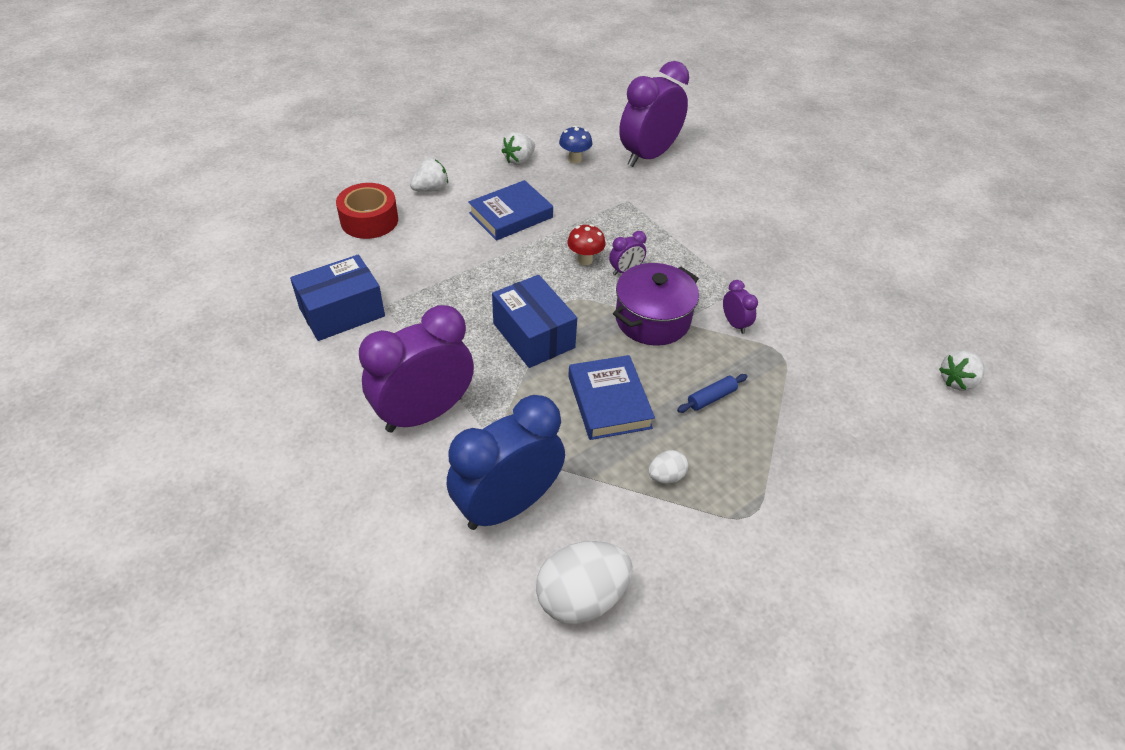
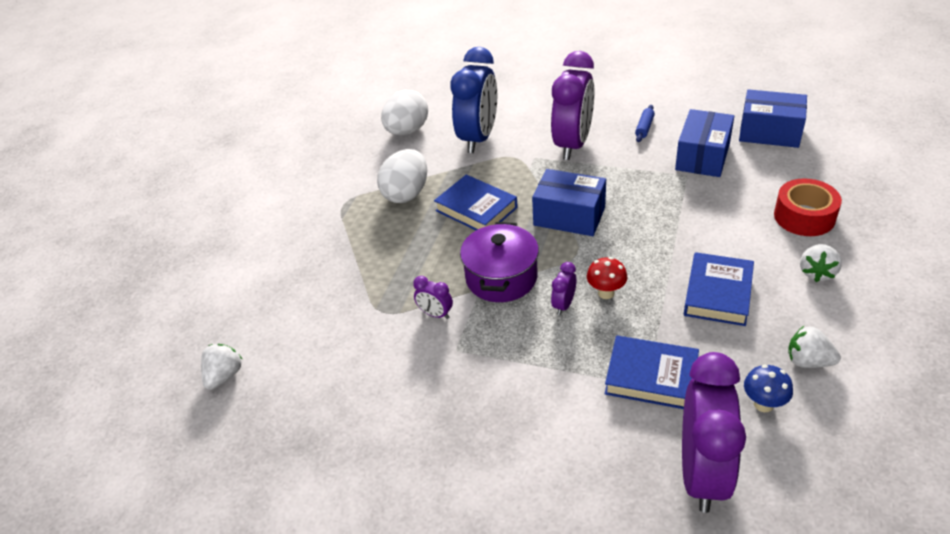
camera: 150 degrees right, 5 degrees down
(250, 295) = (769, 132): none -> blue box
(519, 160) = (808, 361): white strawberry -> white strawberry turned 75 degrees counterclockwise
(620, 202) = (651, 377): none -> blue book
(666, 476) = (406, 194): white egg -> white egg, size x2.05
(711, 398) = (412, 249): blue rolling pin -> blue rolling pin (644, 128)

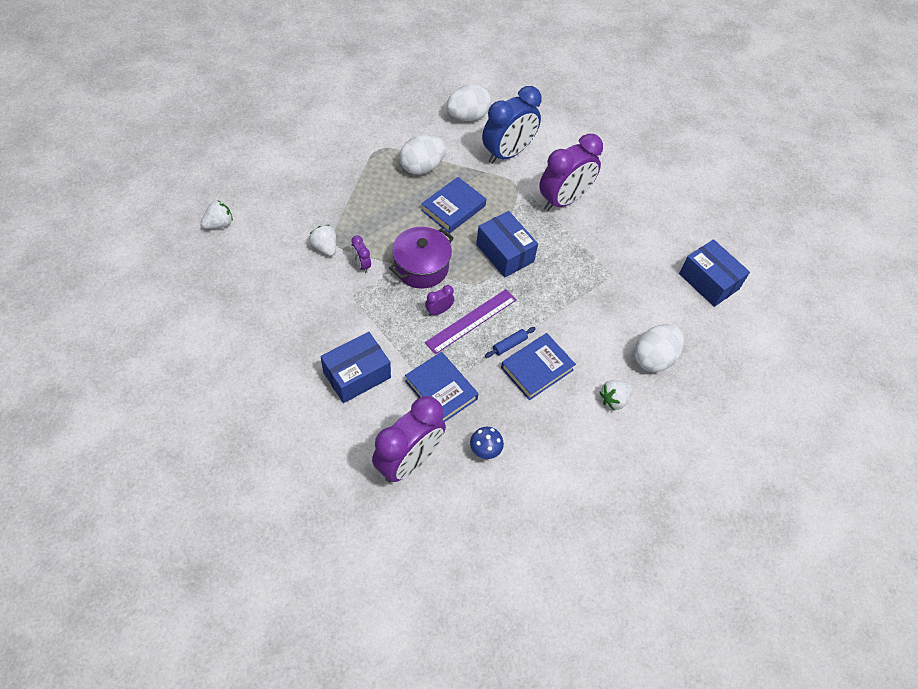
camera: 25 degrees right, 15 degrees up
(476, 209) = (453, 208): blue book -> blue book turned 60 degrees clockwise
(606, 293) = (471, 321): red mushroom -> purple ruler
(644, 128) = (626, 219): blue rolling pin -> blue rolling pin (509, 345)
(702, 157) = (639, 268): blue box -> blue box (357, 375)
(804, 216) = (653, 358): red tape -> white egg
(808, 361) = (540, 447): white strawberry -> white strawberry (325, 247)

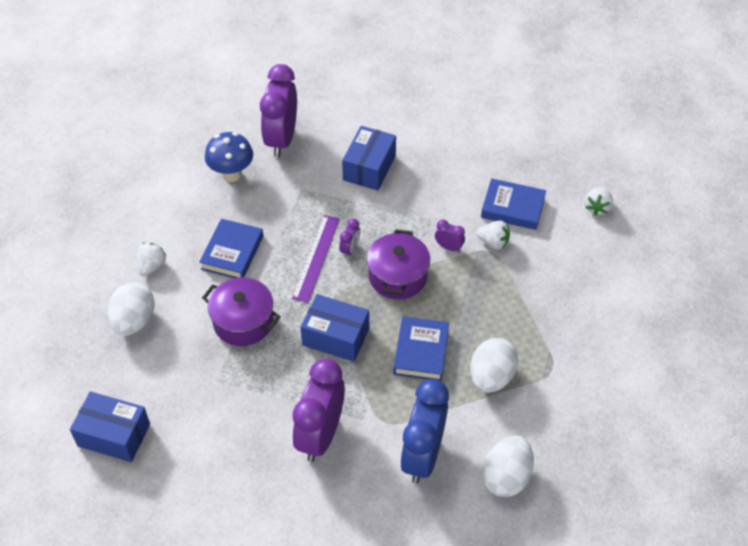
camera: 150 degrees right, 5 degrees down
(441, 390) = (297, 194): blue book -> blue book (512, 207)
(485, 451) = (232, 174): blue mushroom -> blue mushroom, size x1.63
(509, 345) = (269, 258): blue rolling pin -> none
(566, 305) = (243, 322): none -> purple pot

